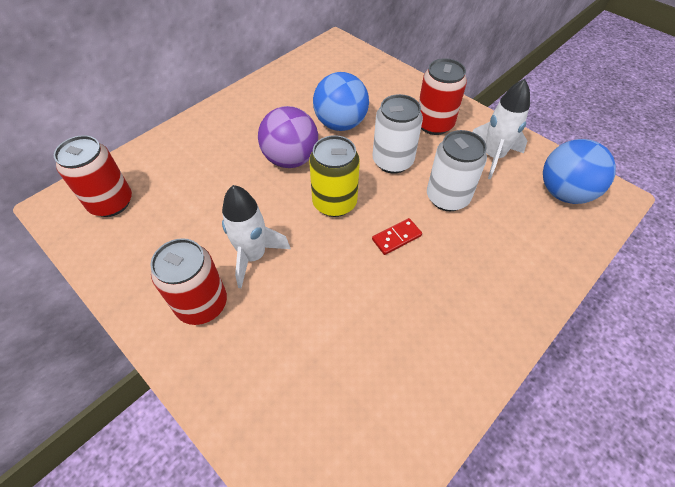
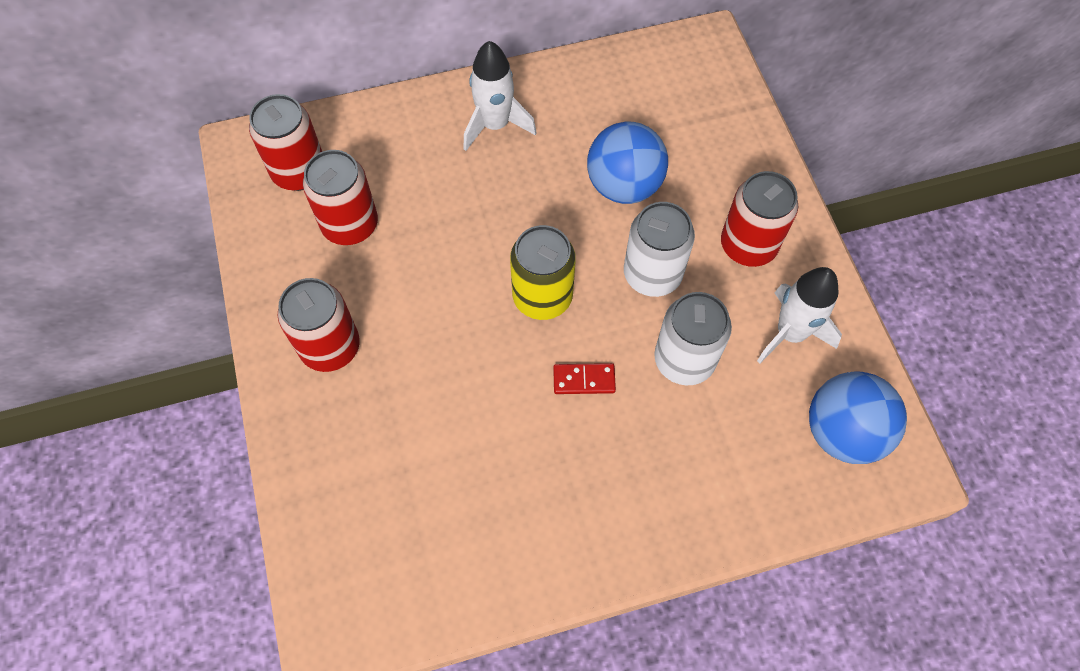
camera: 30 degrees right, 10 degrees up
(170, 219) = (350, 225): none -> red can
(253, 256) = (412, 318): white rocket -> white rocket (495, 125)
(290, 159) = (528, 209): purple ball -> none

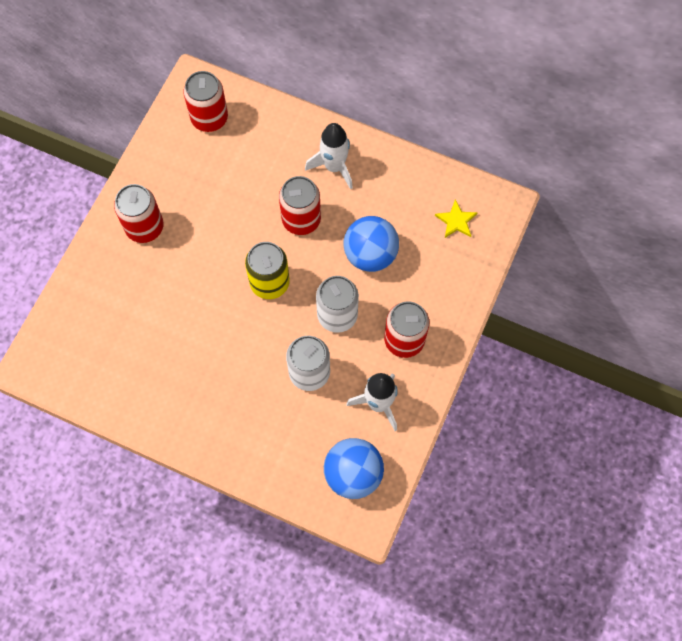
camera: 40 degrees right, 5 degrees up
(350, 225) = (209, 168): red can -> red can (301, 220)
(584, 380) = (250, 342): red domino -> none
(677, 89) = (456, 221): none -> yellow star

